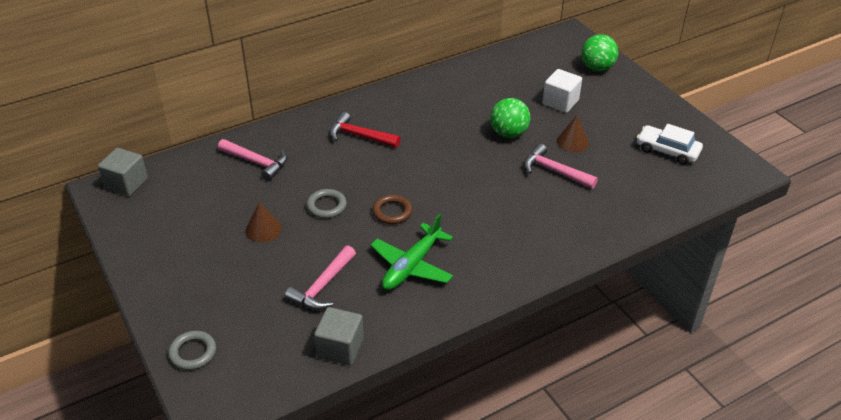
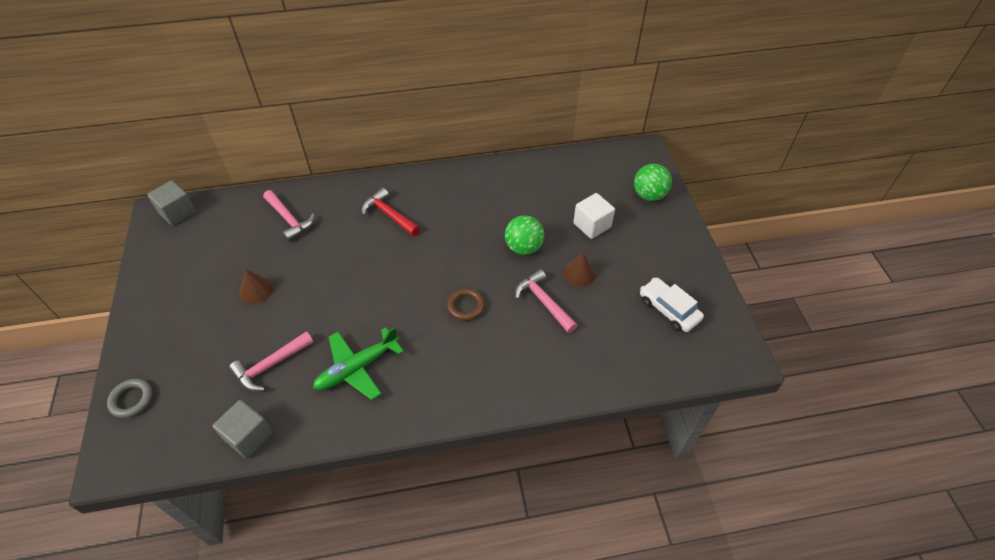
camera: 20 degrees right, 10 degrees up
(326, 206) = (320, 281): grey ring -> none
(392, 212) = (372, 304): brown ring -> brown ring (466, 306)

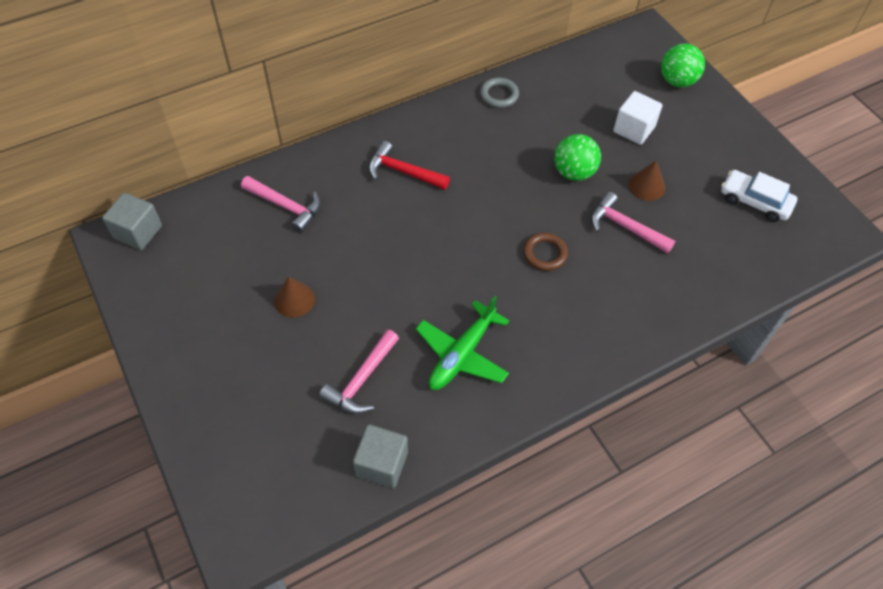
camera: 20 degrees left, 5 degrees up
(131, 399) = (217, 466): grey ring -> grey ring (499, 95)

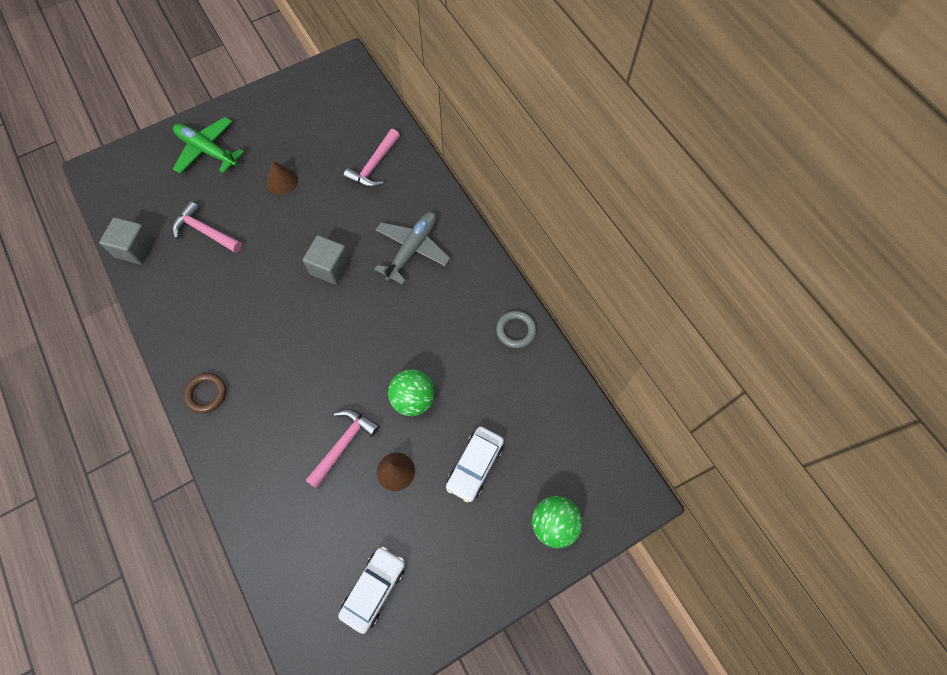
camera: 90 degrees right, 10 degrees up
(138, 232) = (351, 76): grey cube -> grey cube (330, 267)
(403, 172) = (412, 249): red hammer -> grey plane
(462, 354) = (219, 300): green plane -> green plane (207, 150)
(544, 254) = (315, 368): brown ring -> brown ring (206, 394)
(634, 129) = (475, 465): white cube -> white car

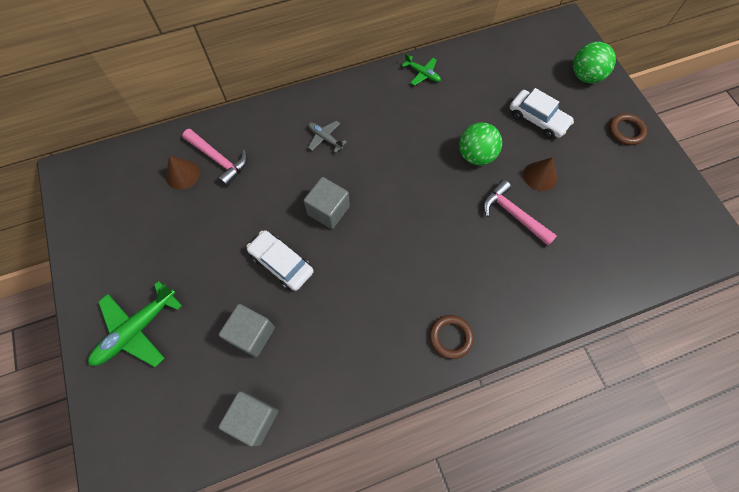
camera: 80 degrees left, 0 degrees up
(205, 231) = (252, 334): pink hammer -> grey cube
(282, 181) = (209, 249): brown cone -> brown cone (182, 174)
(374, 589) = (638, 203): white car -> white car (281, 263)
(412, 249) = (325, 138): grey plane -> grey plane, size x0.54
(476, 577) = (626, 131): none -> brown ring
(515, 330) = (422, 74): grey ring -> green plane

